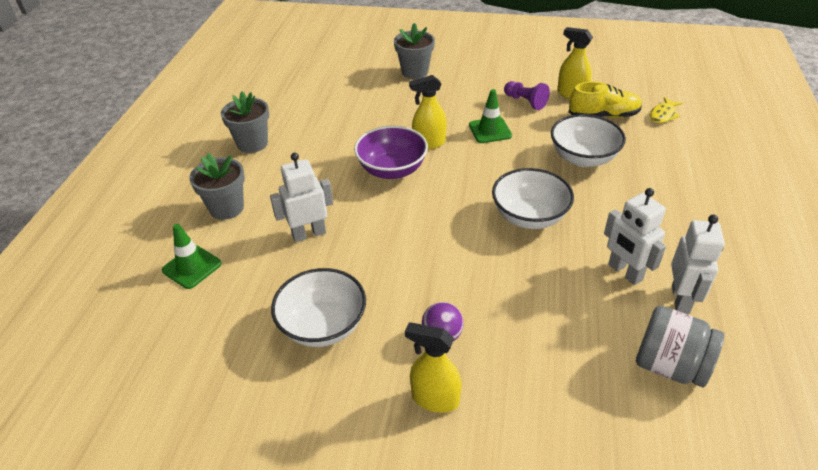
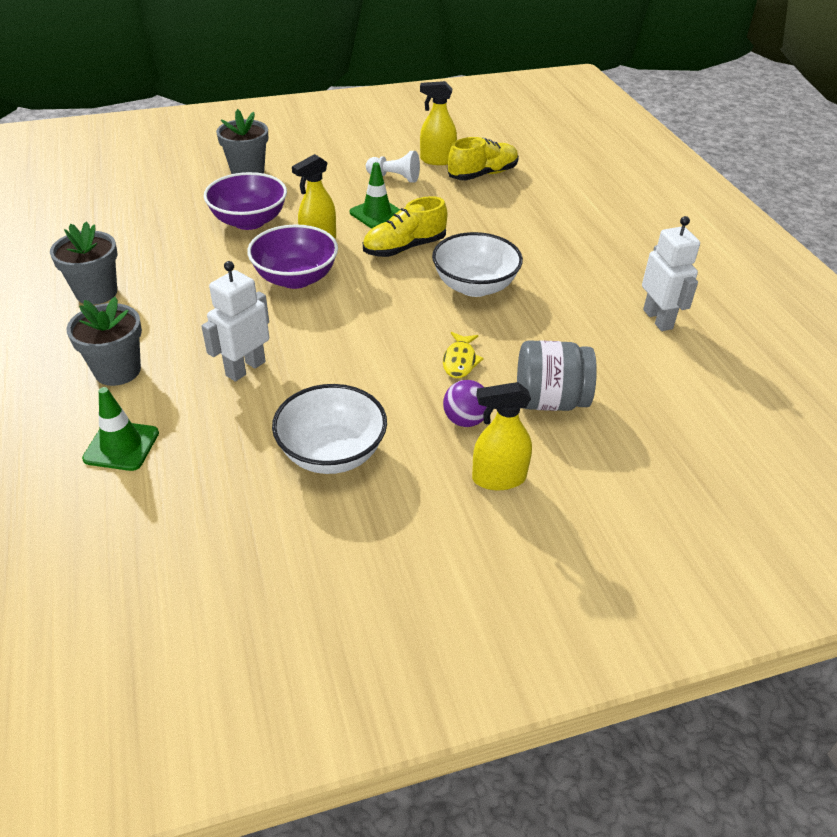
camera: 30 degrees left, 0 degrees up
(389, 113) = (249, 221): none -> purple bowl
(493, 166) = (404, 248): none -> yellow shoe
(525, 102) = (394, 177): purple pawn -> white pawn
(583, 158) = (490, 218): white bowl -> none
(624, 272) = (596, 311): white robot -> none
(663, 115) = (538, 162): yellow fish -> yellow fish (460, 361)
(669, 365) = (684, 376): grey jar -> grey jar (550, 401)

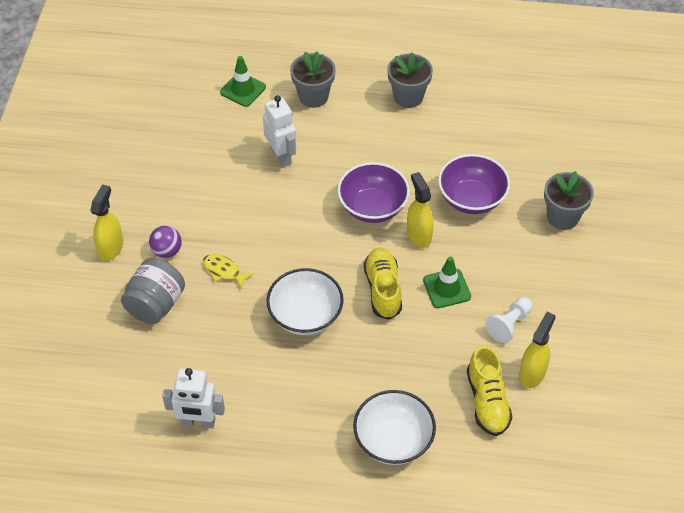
camera: 115 degrees right, 10 degrees up
(332, 453) = (180, 177): white bowl -> white bowl (393, 441)

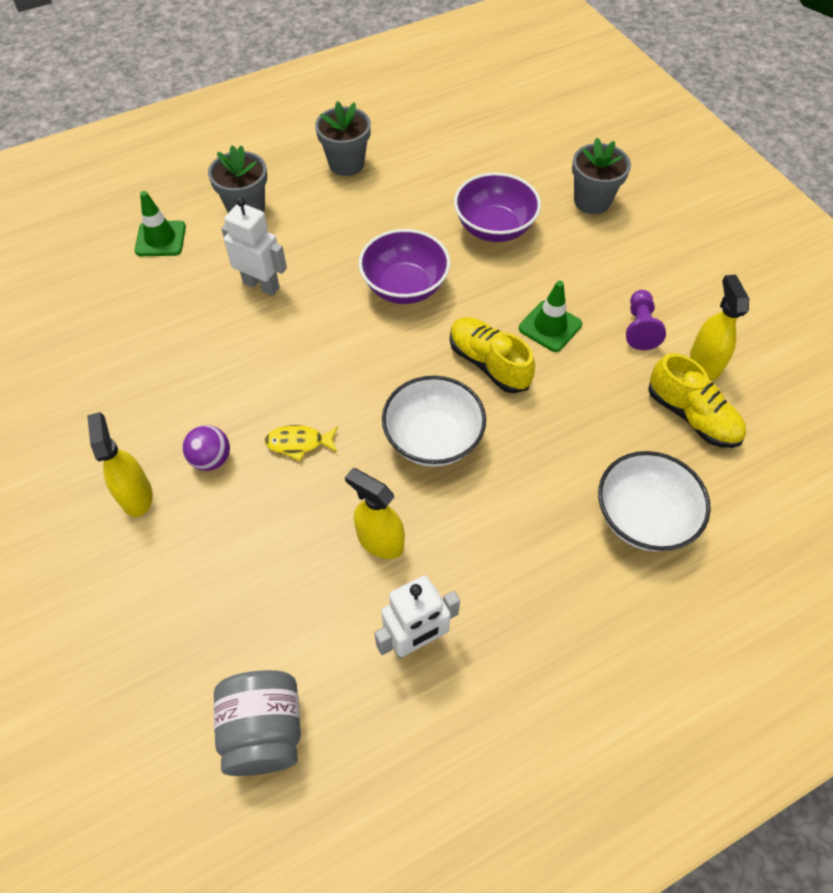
camera: 35 degrees left, 5 degrees up
(155, 304) = (247, 530): grey jar -> grey jar (264, 730)
(419, 235) = (475, 289): yellow spray bottle -> yellow spray bottle (380, 541)
(509, 324) = (640, 328): white pawn -> purple pawn

